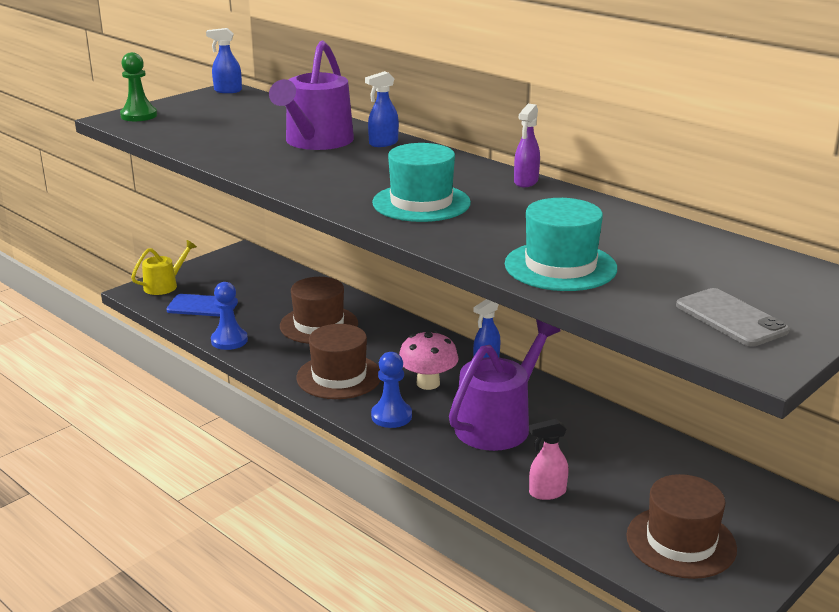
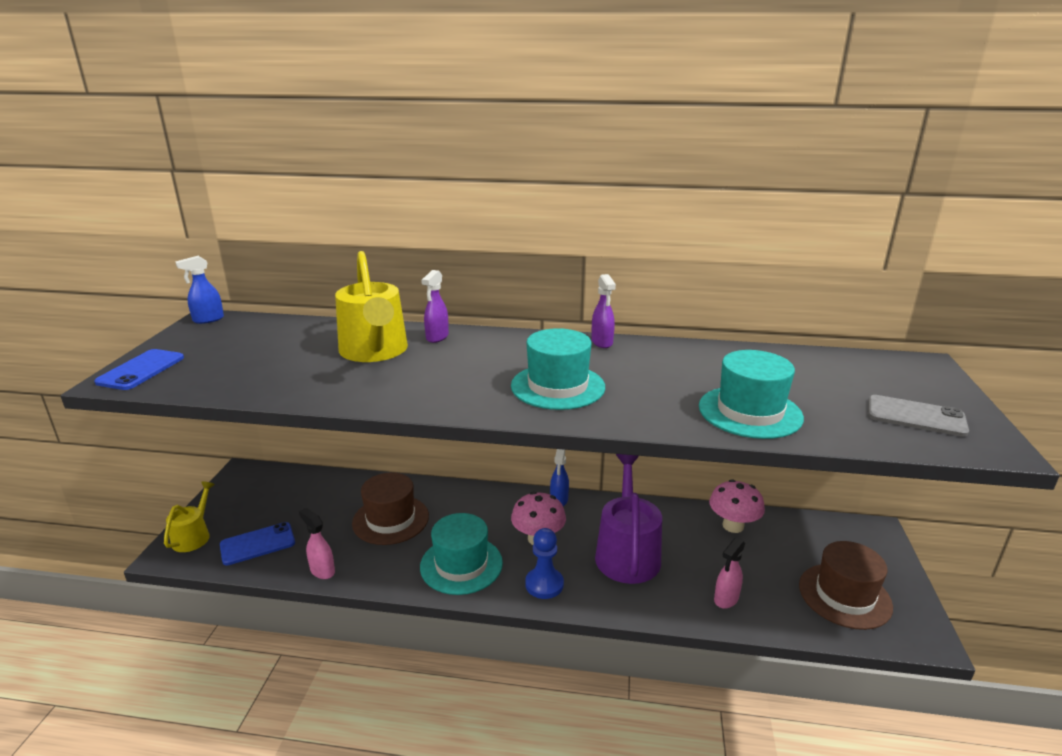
camera: 35 degrees left, 0 degrees up
(139, 116) = (141, 370): green pawn -> blue phone
(229, 340) = (322, 570): blue pawn -> pink spray bottle
(316, 142) = (375, 351): purple watering can -> yellow watering can
(339, 376) = (461, 564): brown hat -> turquoise hat
(383, 143) = (437, 337): blue spray bottle -> purple spray bottle
(641, 445) = (733, 526): none -> pink mushroom

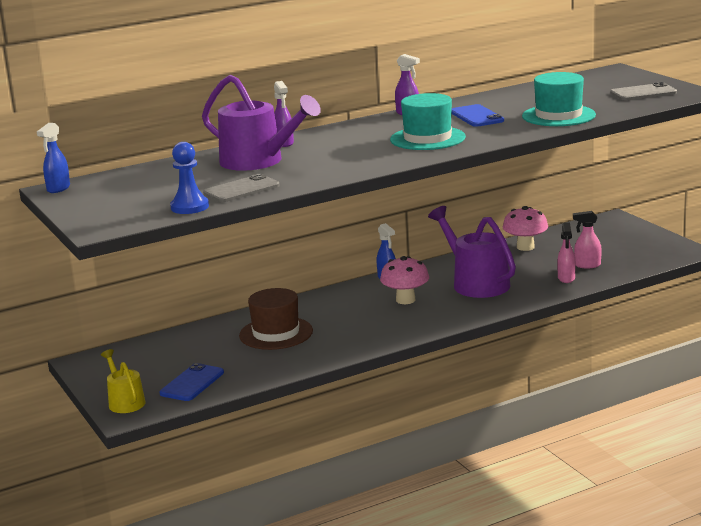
camera: 35 degrees left, 5 degrees down
(141, 370) = (101, 220): blue phone -> blue phone (476, 116)
(290, 382) = (241, 189): none -> grey phone
(322, 570) = (275, 372): pink spray bottle -> pink spray bottle (587, 265)
(375, 351) = (258, 161): yellow watering can -> purple watering can
(461, 564) = (373, 330): turquoise hat -> none
(544, 584) = (446, 316): blue pawn -> blue pawn (189, 207)
(844, 595) = (629, 252): brown hat -> none

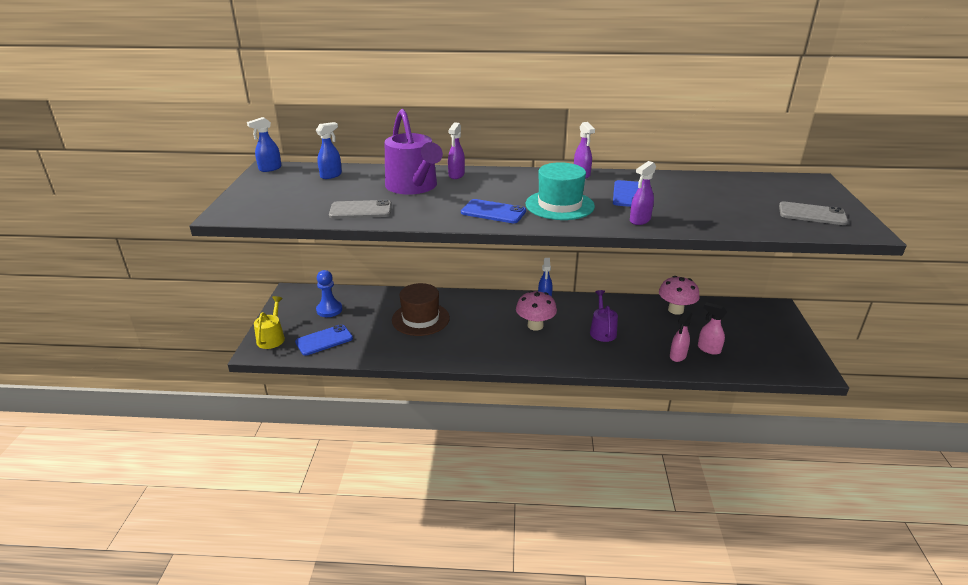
camera: 30 degrees right, 10 degrees up
(146, 176) = (331, 175): none -> blue spray bottle
(189, 207) = (305, 214): blue pawn -> blue pawn (329, 310)
(375, 158) = (493, 212): none -> blue phone
(476, 283) = (602, 331): purple watering can -> purple watering can, size x0.56
(514, 131) = (639, 220): none -> purple spray bottle
(558, 116) = (699, 216): turquoise hat -> none

